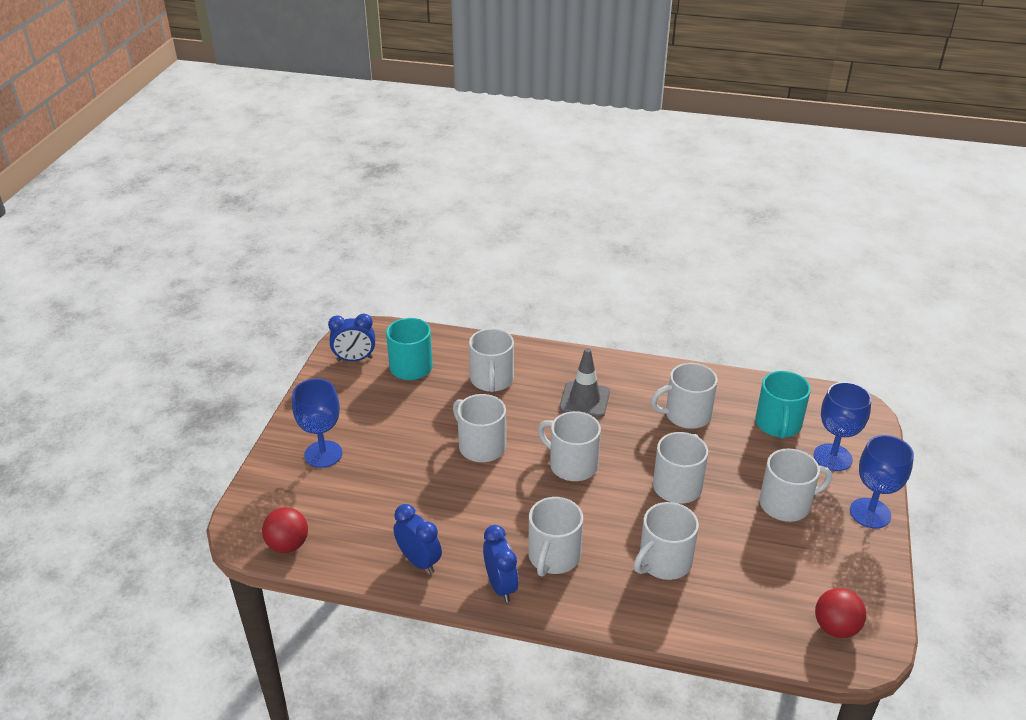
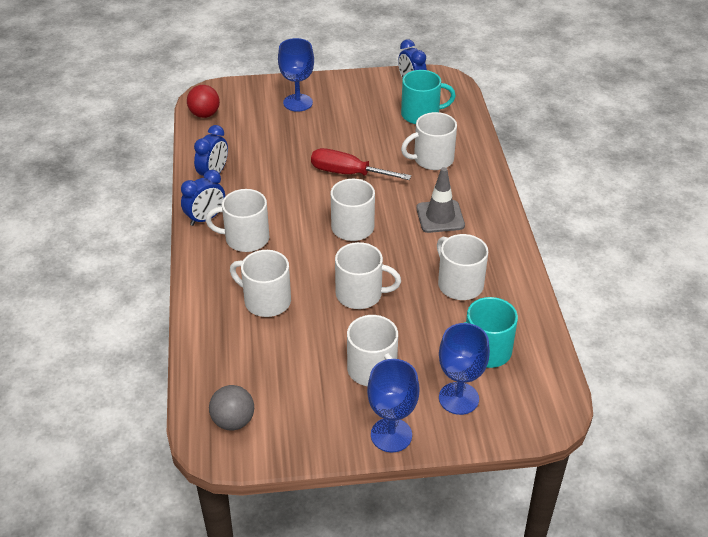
camera: 70 degrees right, 5 degrees up
(481, 446) = (348, 173): white mug -> red screwdriver
(835, 627) = (233, 421): red ball -> grey ball

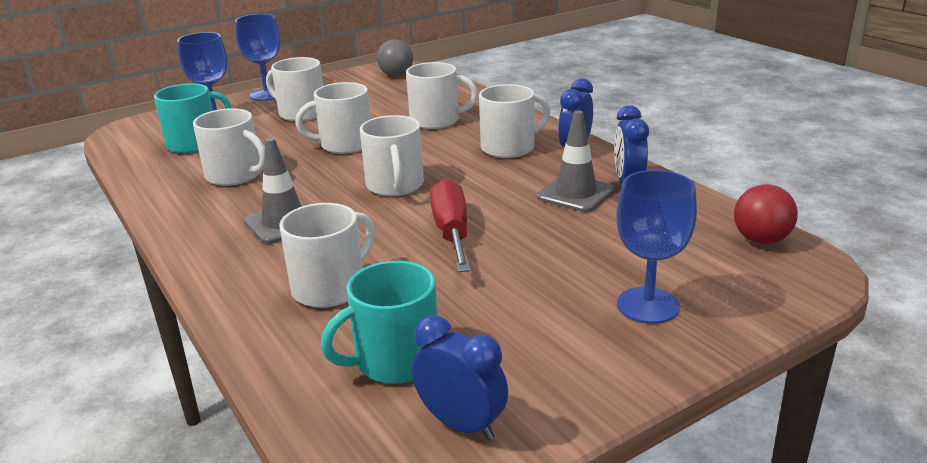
camera: 155 degrees right, 15 degrees down
(253, 177) = (575, 194): none -> grey traffic cone
(348, 173) = (452, 232): red screwdriver -> red screwdriver turned 90 degrees counterclockwise

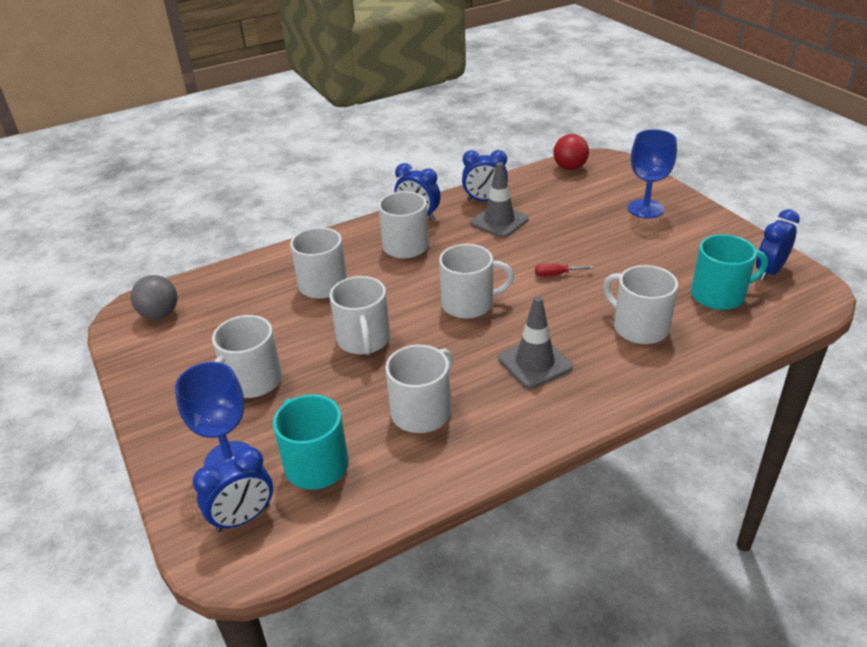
camera: 85 degrees left, 10 degrees up
(156, 129) = (243, 518): none -> blue clock
(267, 95) = (162, 421): blue goblet -> none
(394, 360) = (719, 295): turquoise mug -> turquoise mug turned 75 degrees counterclockwise
(452, 232) = (556, 274): red screwdriver -> red screwdriver, size x0.47

